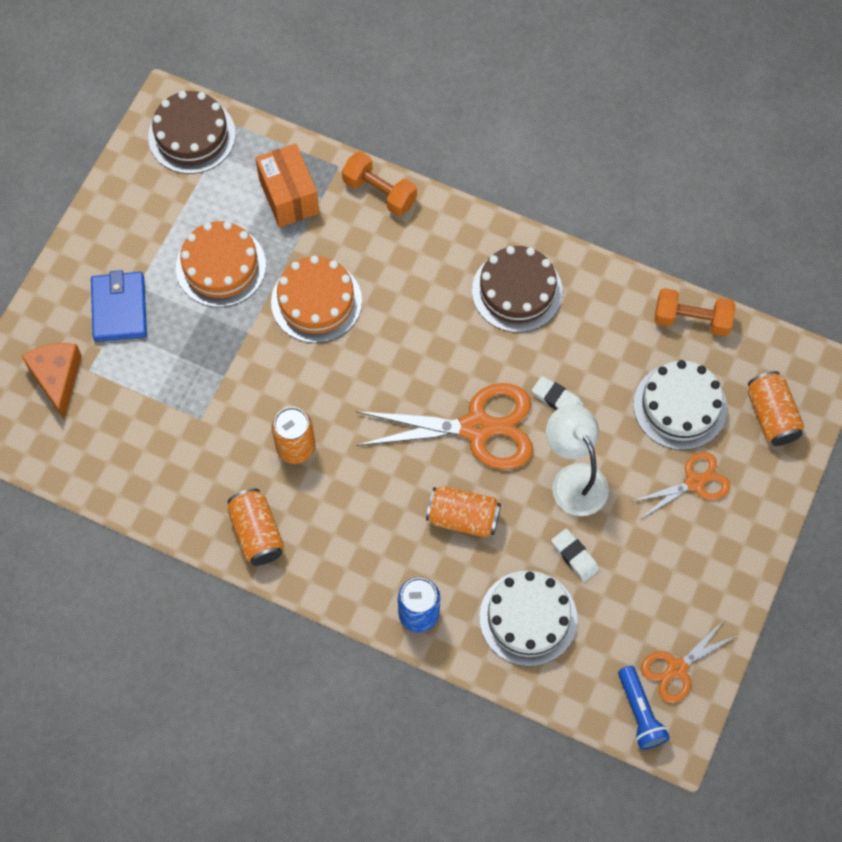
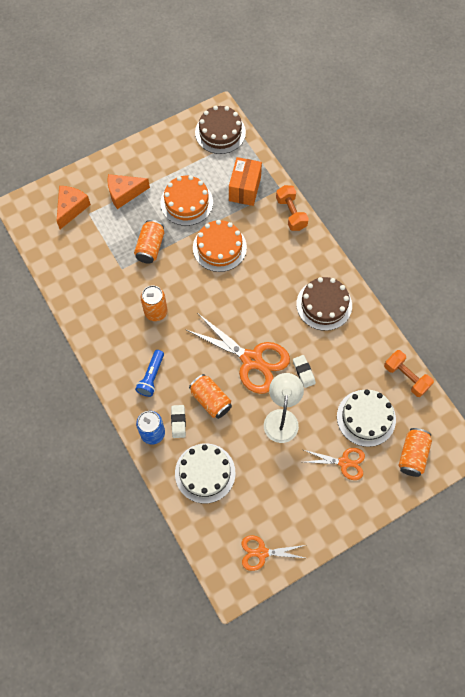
camera: 35 degrees right, 0 degrees up
(119, 308) = (124, 193): blue wallet -> orange cheese
(257, 533) = (106, 341): orange can -> orange can (150, 247)
(574, 556) = (252, 458): white eraser -> white eraser (178, 422)
(640, 713) = (225, 562): blue flashlight -> blue flashlight (151, 377)

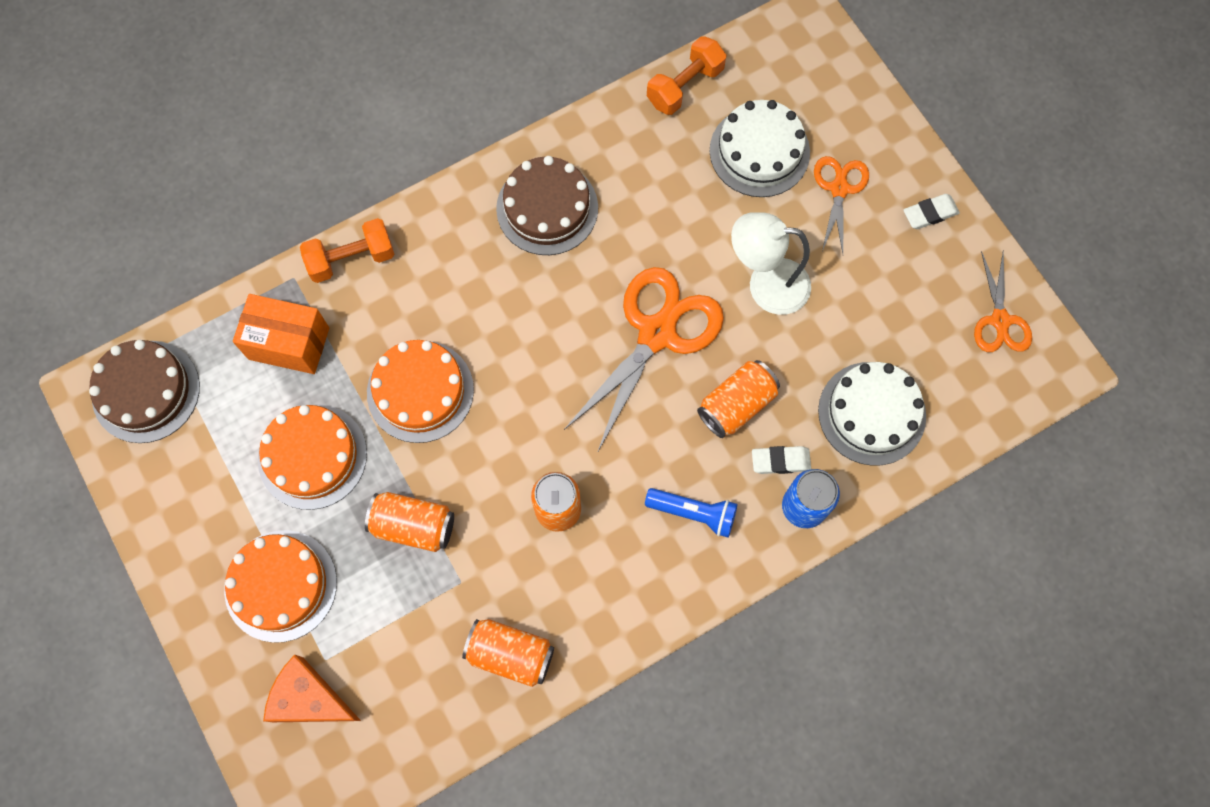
camera: 90 degrees left, 5 degrees up
(124, 193) = (281, 585): orange cheese -> orange cake
(303, 372) = (679, 246): white eraser -> white eraser (930, 213)
(412, 455) = (820, 86): orange can -> orange can (510, 654)

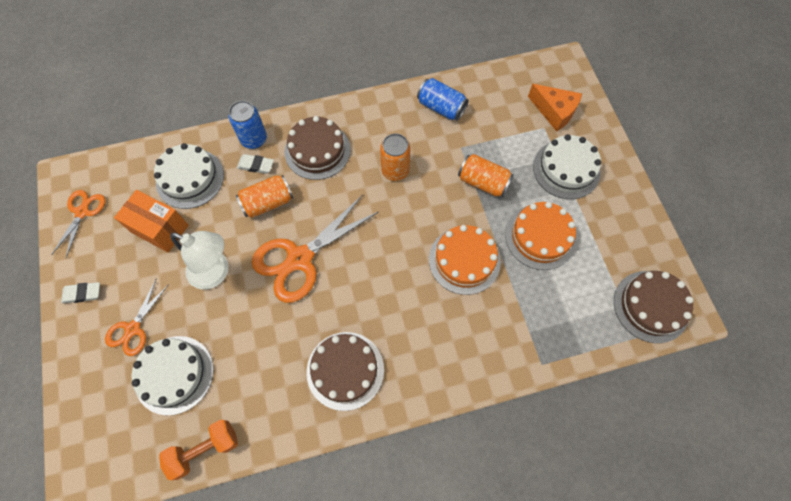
camera: 165 degrees left, 5 degrees down
(281, 585) = (566, 169): orange cake -> white cake
(289, 343) = (549, 315): orange box -> orange box (160, 229)
(351, 259) = (497, 368): orange dumbbell -> none
(510, 654) = (441, 107): orange can -> blue can
(693, 513) = (317, 151): blue flashlight -> brown cake

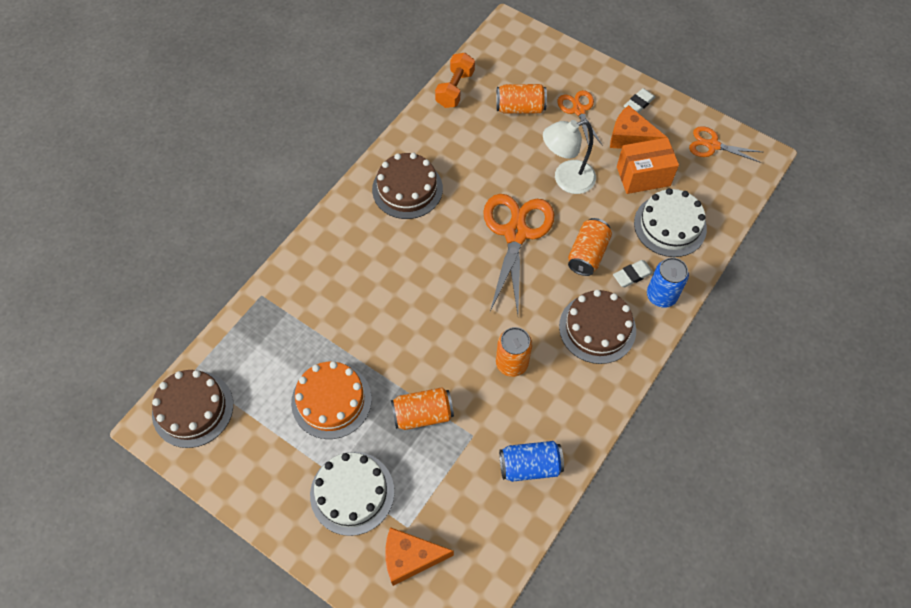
camera: 140 degrees right, 5 degrees down
(82, 212) = (712, 145): orange scissors -> orange scissors turned 135 degrees clockwise
(128, 268) = (630, 138): none -> orange cheese
(174, 374) = (520, 108): white cake -> orange can
(464, 260) = (383, 329): orange cake -> none

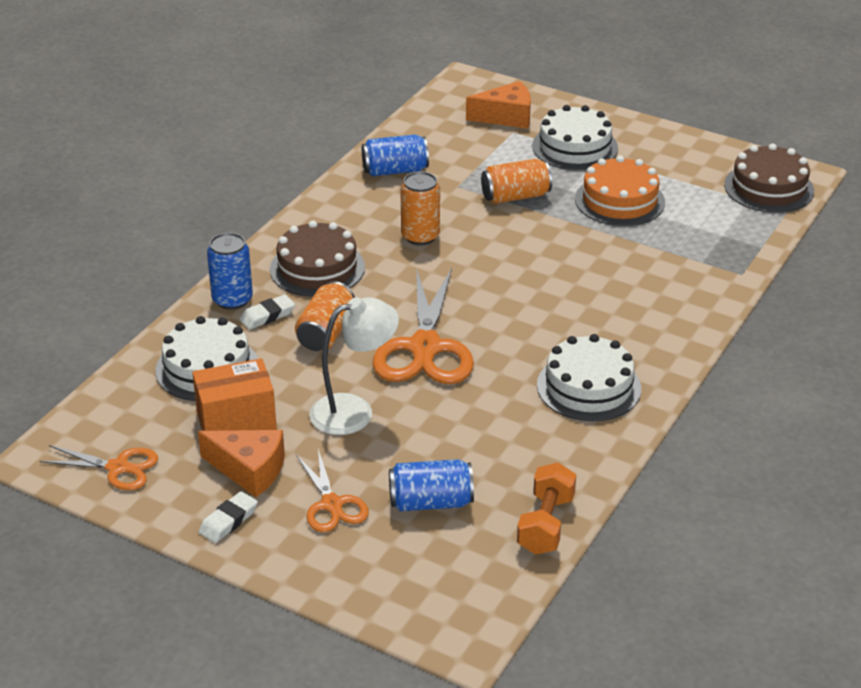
camera: 175 degrees right, 25 degrees down
(407, 189) = (588, 387): brown cake -> white cake
(520, 108) = (431, 502): orange can -> blue can

